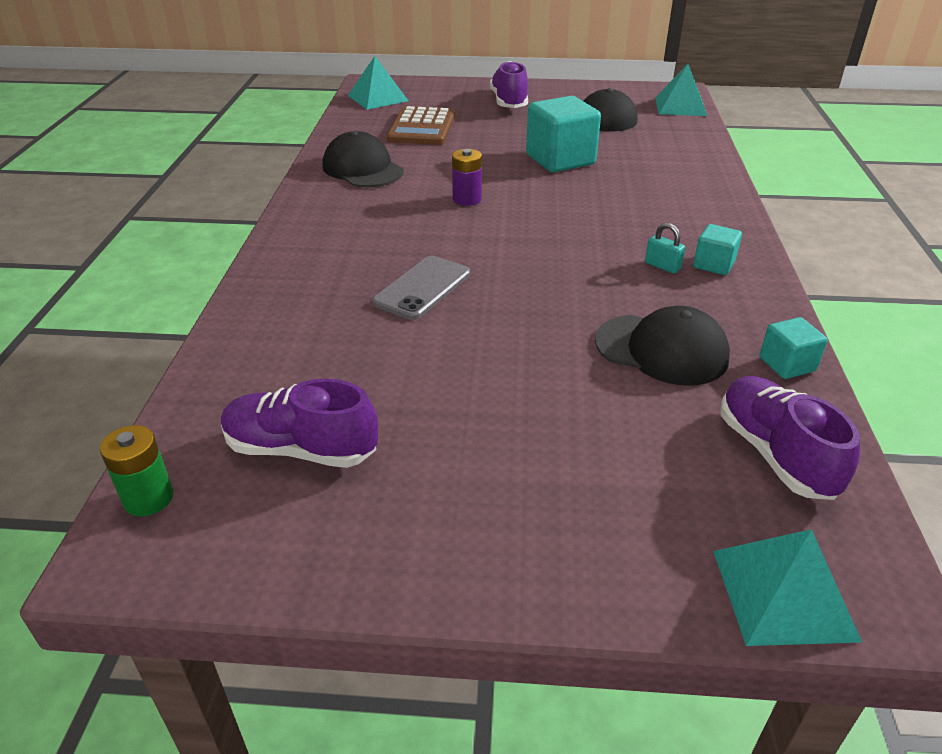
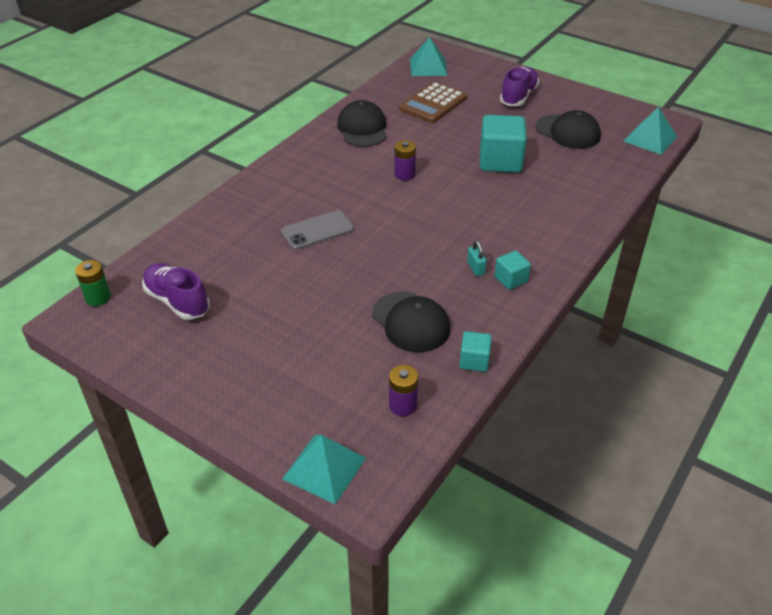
camera: 30 degrees right, 5 degrees up
(775, 454) = (403, 405): purple shoe -> purple battery

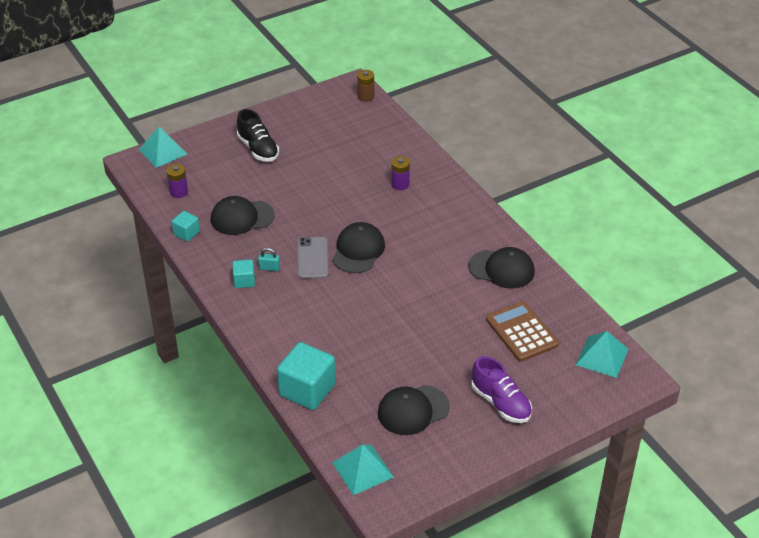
camera: 115 degrees right, 0 degrees up
(98, 298) = (366, 96): green battery -> brown battery
(177, 301) = (338, 126): purple shoe -> none
(264, 360) = (258, 149): none -> black shoe
(317, 230) = (370, 203): grey phone -> grey phone (312, 258)
(400, 215) = (358, 250): none -> black cap
(404, 174) = (412, 271): purple battery -> purple battery (400, 184)
(500, 161) = (394, 339): turquoise cube -> turquoise cube (307, 390)

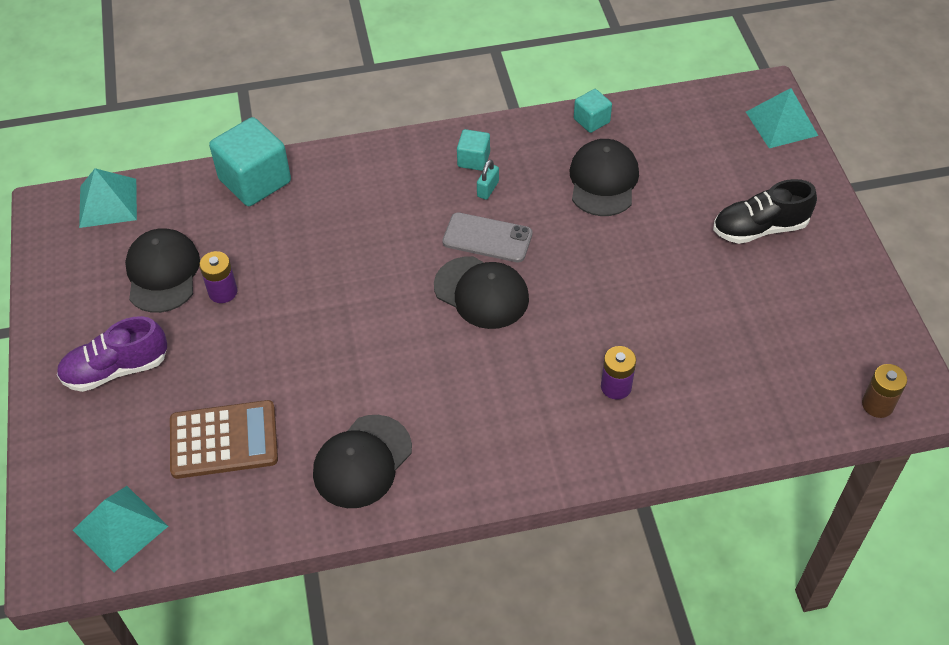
camera: 110 degrees right, 10 degrees up
(179, 192) = (682, 126): purple battery -> purple battery (223, 292)

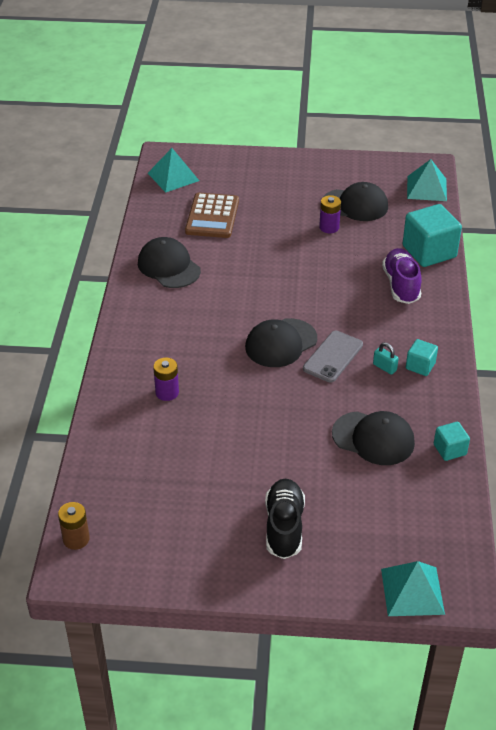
camera: 105 degrees right, 10 degrees down
(116, 369) = (283, 182): purple shoe -> purple shoe (401, 285)

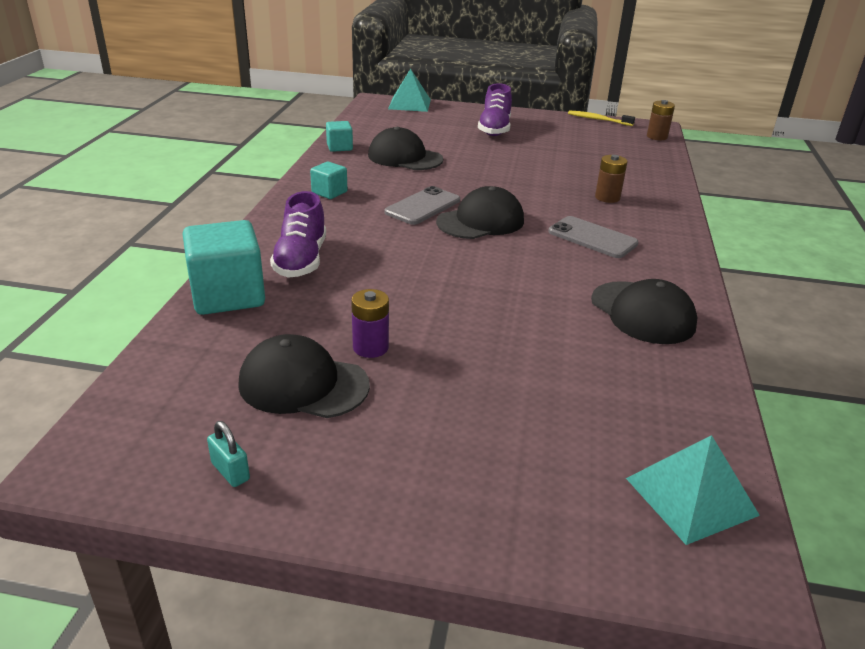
camera: 175 degrees left, 10 degrees down
(143, 583) = (598, 119): none -> yellow toothbrush
(167, 392) = (607, 197): purple battery -> brown battery
(190, 334) = (592, 238): none -> grey phone
(212, 216) = (584, 388): brown calculator -> none
(284, 527) = (494, 129): black shoe -> purple shoe
(384, 367) = (369, 195): turquoise padlock -> turquoise padlock (230, 471)
(427, 188) = (135, 406): turquoise pyramid -> none

